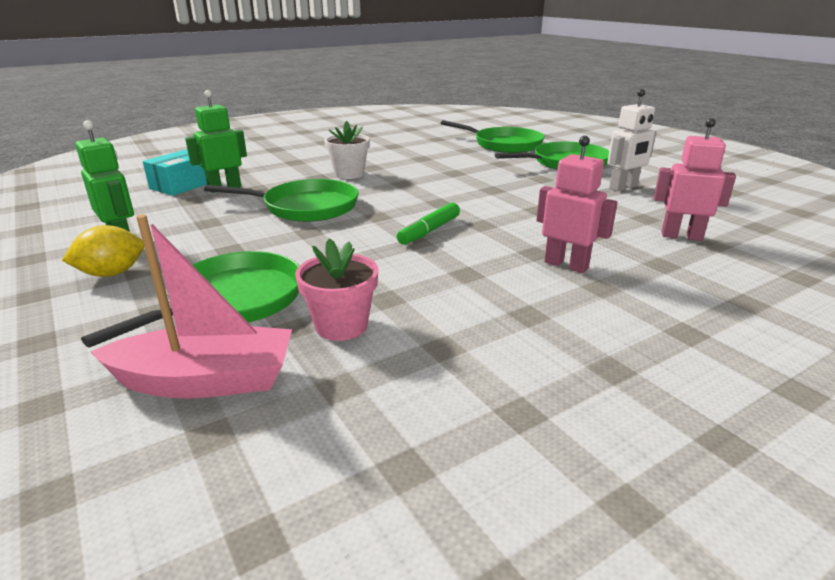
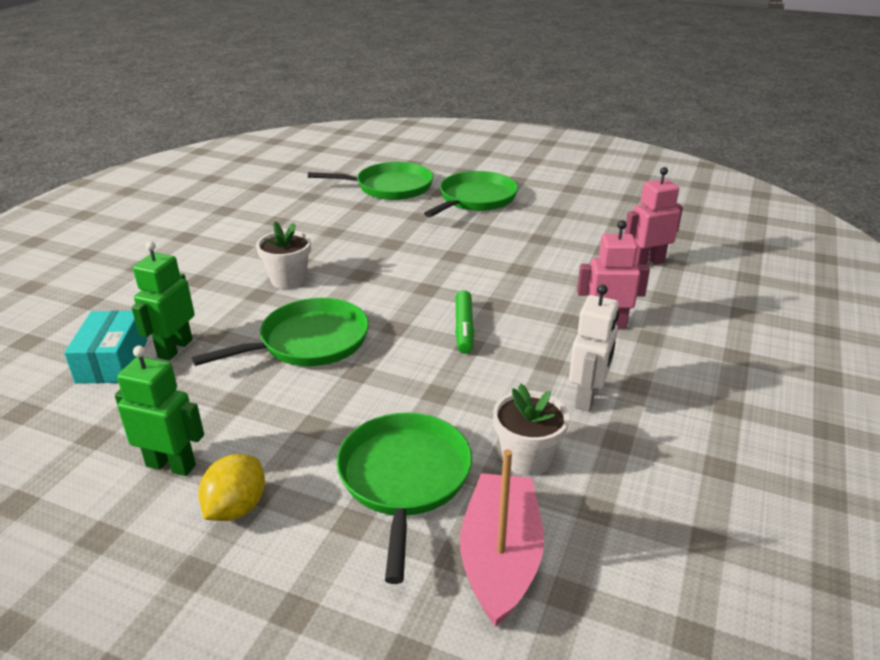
camera: 35 degrees left, 5 degrees up
(206, 381) = (500, 558): pink boat -> pink boat turned 45 degrees counterclockwise
(341, 326) = (527, 458): pink flower pot -> white flower pot
(623, 187) = (553, 218): white robot -> white robot (587, 398)

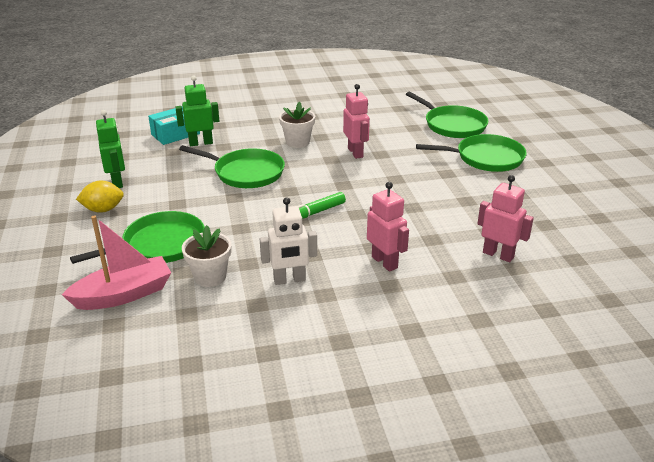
camera: 55 degrees right, 0 degrees up
(367, 255) = (355, 153): none -> pink robot

